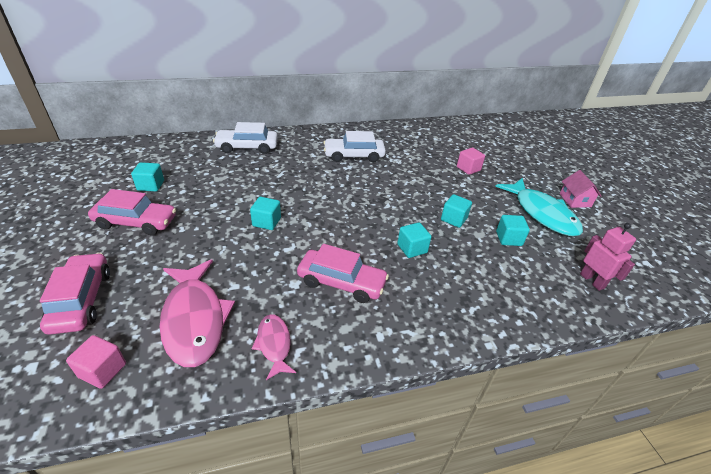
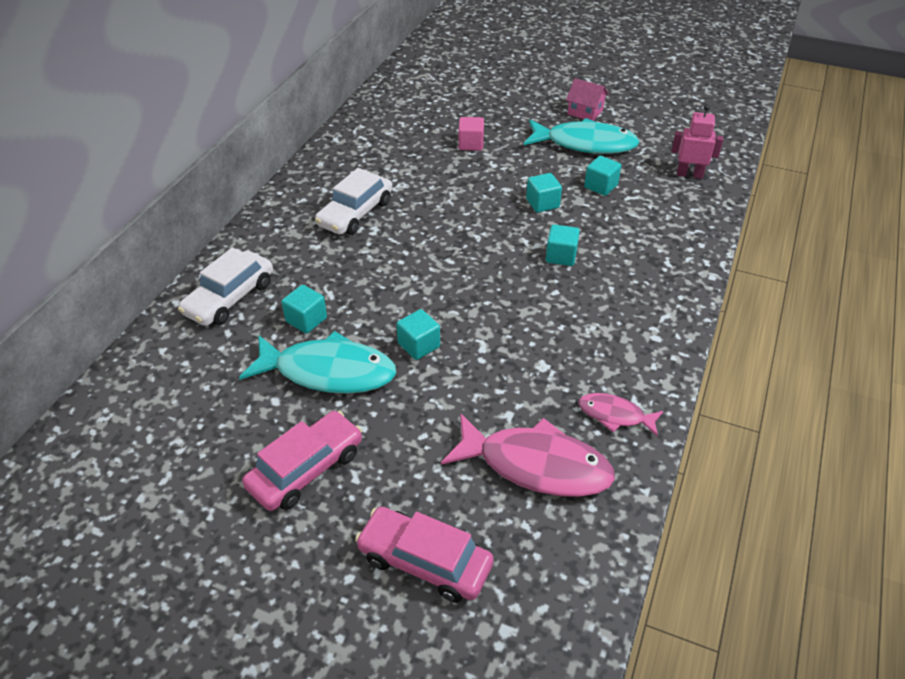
camera: 50 degrees left, 5 degrees up
(103, 370) = (556, 564): pink cube -> none
(151, 185) = (228, 430): turquoise cube -> turquoise cube (306, 320)
(217, 199) = (328, 372): none -> turquoise fish
(341, 282) = (568, 330): pink car -> none

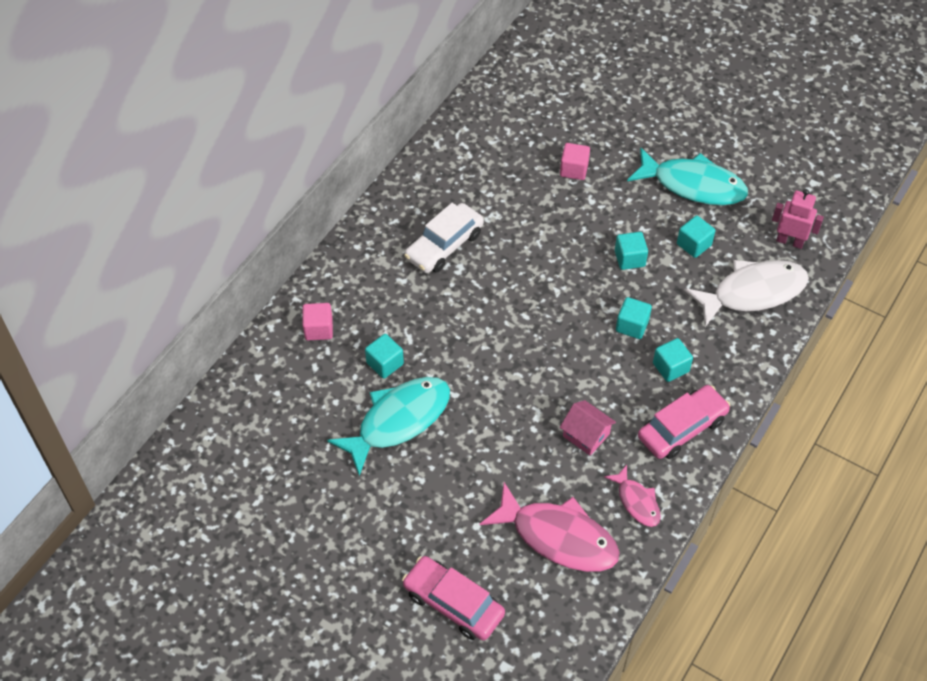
camera: 10 degrees right, 10 degrees up
(229, 298) = (318, 329): white car -> pink cube
(306, 469) = (370, 510): pink car -> pink car (682, 428)
(328, 372) = (398, 421): turquoise fish -> turquoise fish turned 60 degrees counterclockwise
(419, 345) = (481, 405): turquoise cube -> turquoise cube (670, 367)
(585, 112) = (705, 139): pink house -> pink house (586, 435)
(615, 415) = (637, 501): pink fish -> pink fish turned 150 degrees counterclockwise
(670, 216) = (752, 292): none -> white fish

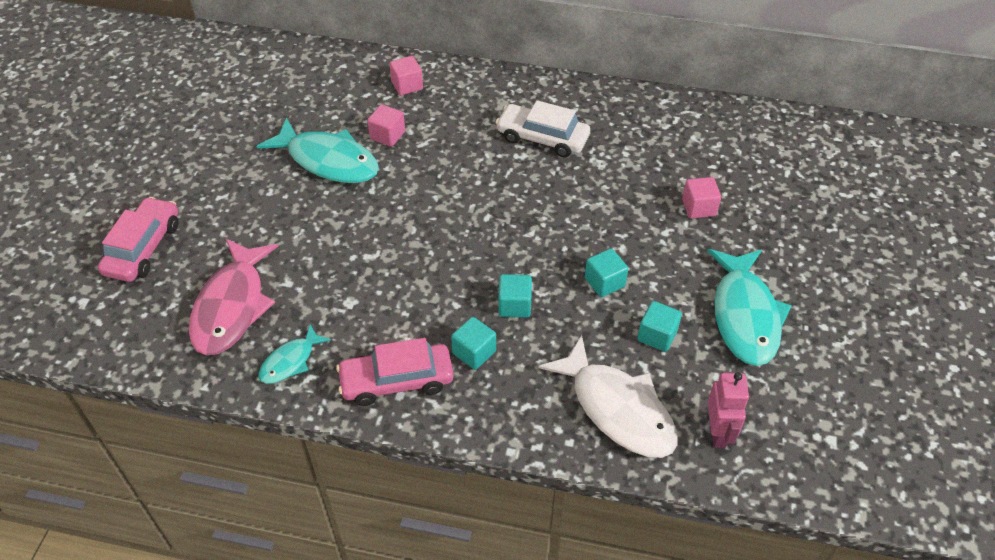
camera: 70 degrees right, 5 degrees down
(385, 363) = (387, 135): turquoise cube -> pink cube
(586, 435) = (359, 300): pink house -> none
(637, 501) = (290, 361): pink fish -> turquoise fish
(682, 428) = (397, 381): pink car -> pink car turned 135 degrees clockwise

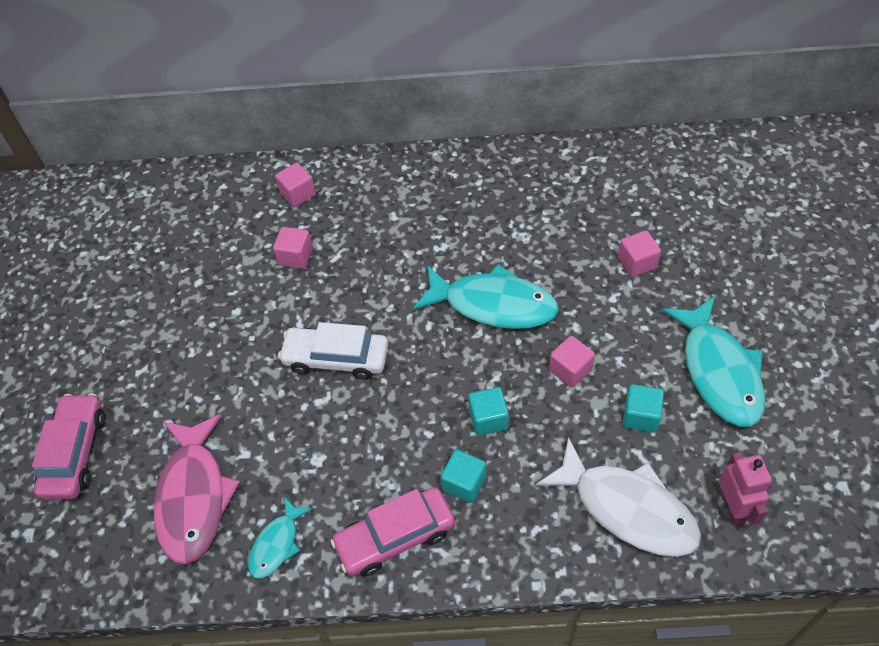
camera: 10 degrees left, 5 degrees up
(328, 161) = (242, 301): turquoise fish -> turquoise fish (493, 304)
(542, 138) = (457, 222): white car -> white car (336, 358)
(604, 282) = (570, 370): turquoise cube -> pink cube

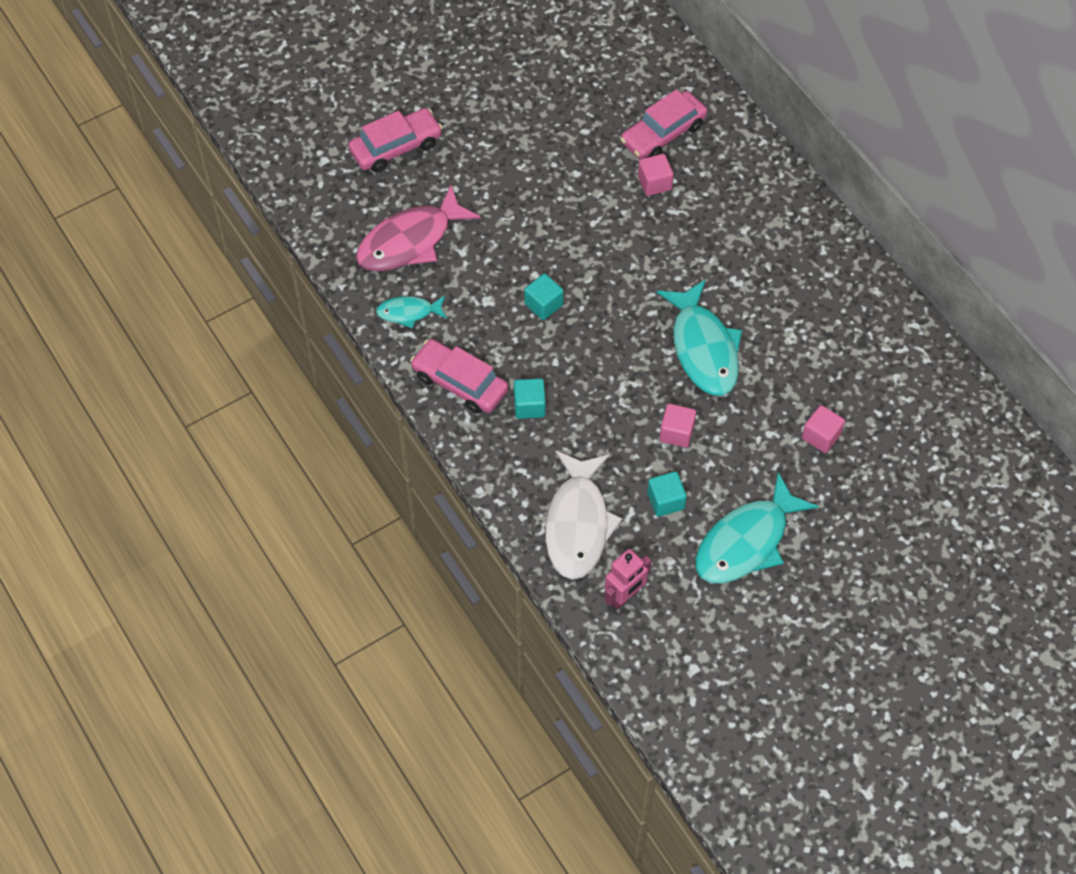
camera: 55 degrees right, 5 degrees up
(251, 226) = (663, 133): none -> pink car
(298, 194) = (719, 147): pink cube -> none
(336, 358) = (579, 265): white car -> none
(488, 419) = (594, 396): turquoise cube -> turquoise cube (543, 304)

